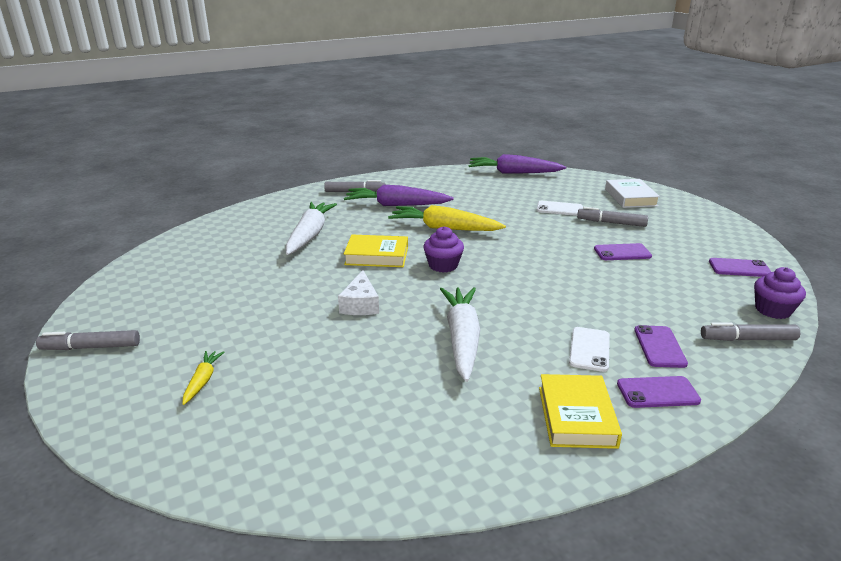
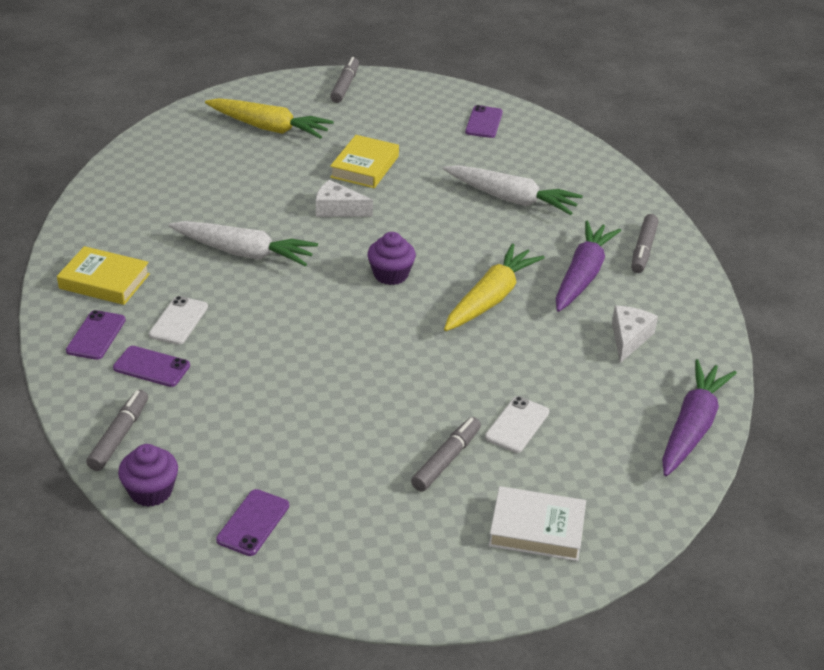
camera: 105 degrees right, 10 degrees up
(203, 381) = (269, 128): yellow carrot -> yellow carrot, size x2.10
(377, 256) = (436, 235): yellow book -> yellow book (364, 167)
(452, 189) = (629, 338): none -> white cheese
(589, 349) = (178, 321): white phone -> white phone turned 75 degrees clockwise
(622, 252) = (351, 429): purple phone -> purple phone (484, 122)

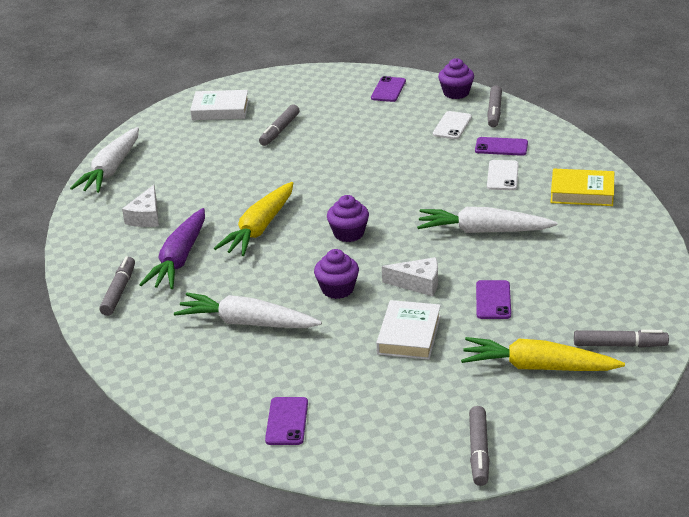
camera: 175 degrees right, 5 degrees down
(96, 335) = (556, 158): purple phone -> purple phone (493, 300)
(191, 133) = (620, 345): none -> grey marker
(364, 167) = (409, 335): yellow book -> white book
(418, 216) = (337, 289): none -> purple cupcake
(517, 425) = (234, 153): white phone -> white phone (452, 126)
(692, 427) = (111, 169): purple carrot -> white carrot

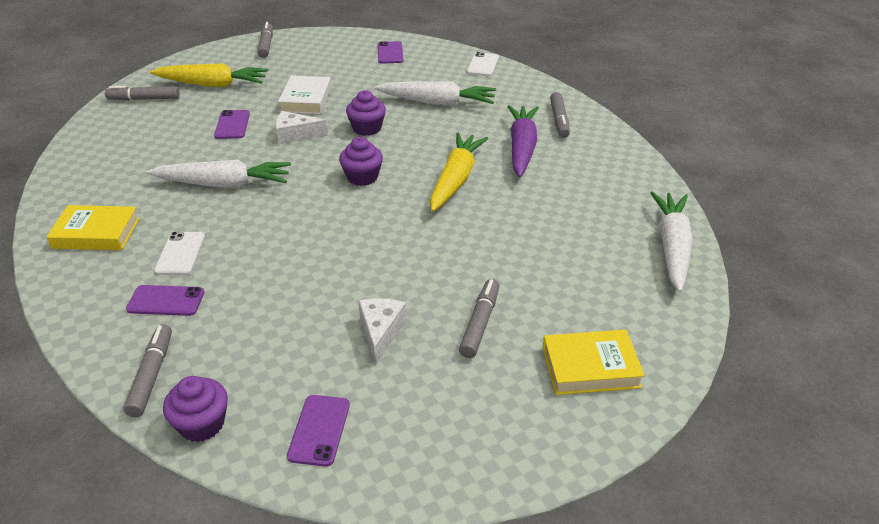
camera: 170 degrees right, 5 degrees up
(146, 217) = (583, 188): white cheese -> white cheese (380, 332)
(220, 110) = (590, 367): white book -> yellow book
(452, 126) = (225, 341): white phone -> white phone (483, 65)

